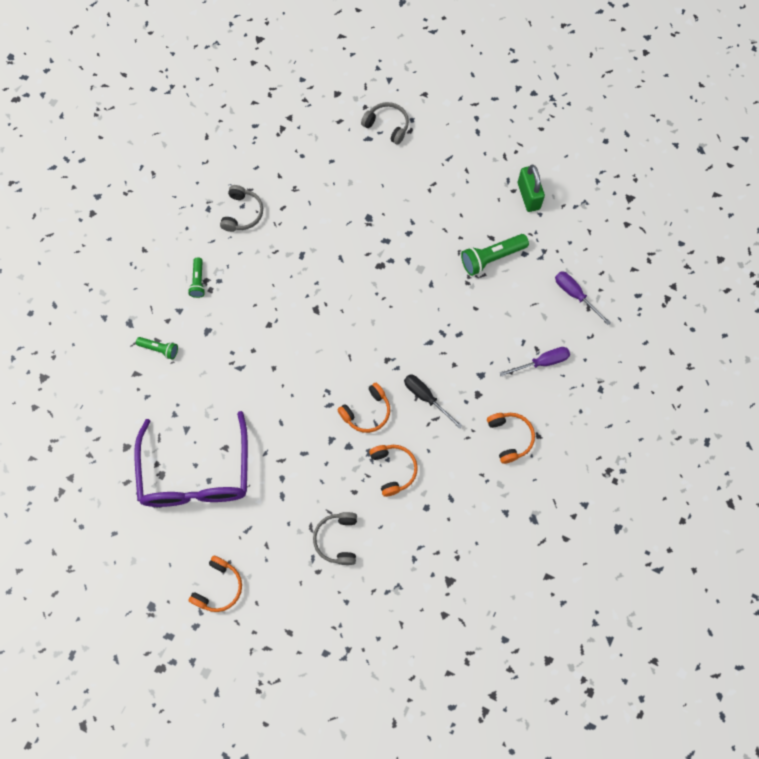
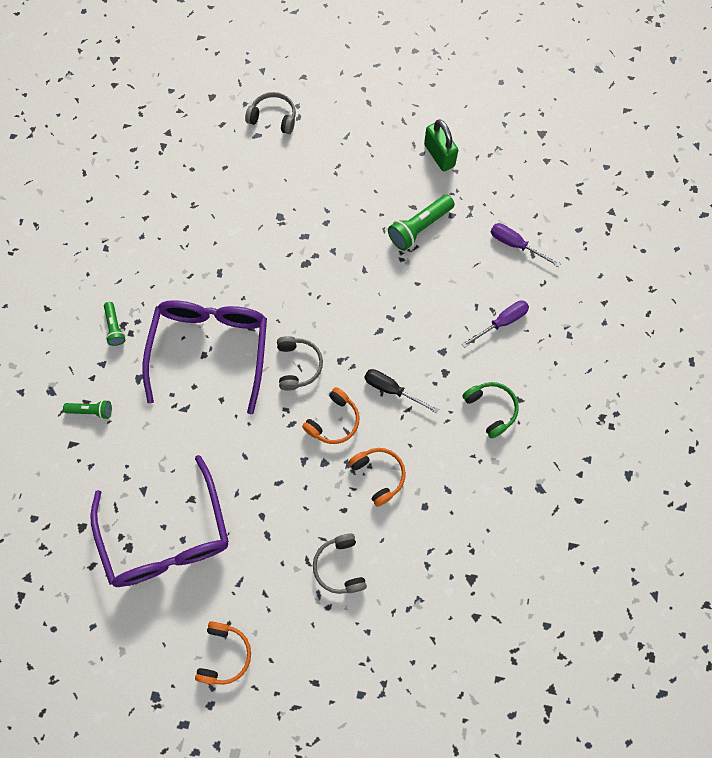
camera: 15 degrees left, 0 degrees up
(242, 213) = (144, 244): grey headphones -> grey headphones (298, 365)
(276, 321) = (210, 349): none -> purple glasses
(510, 437) = (491, 409): orange headphones -> green headphones

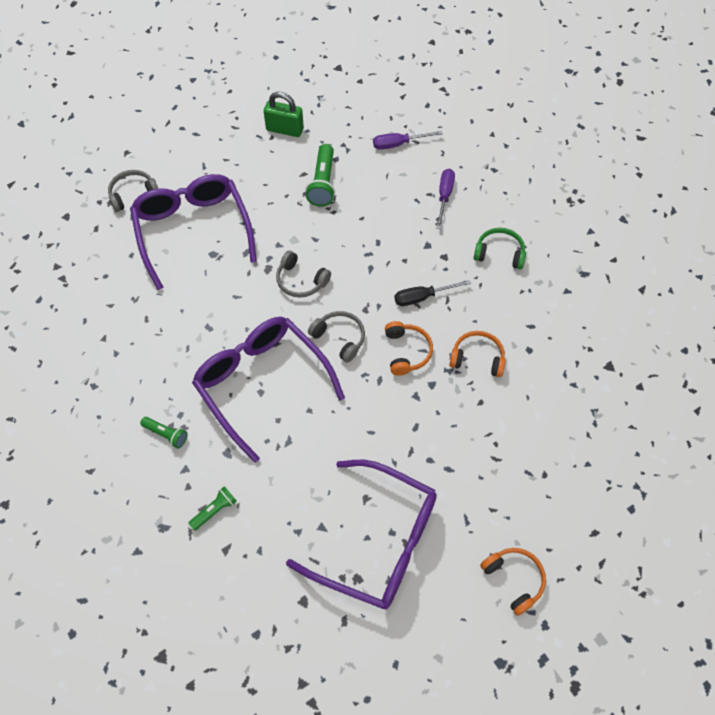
camera: 45 degrees left, 10 degrees down
(284, 185) = (193, 231): none -> purple glasses
(340, 566) = (521, 440): grey headphones -> grey headphones (301, 281)

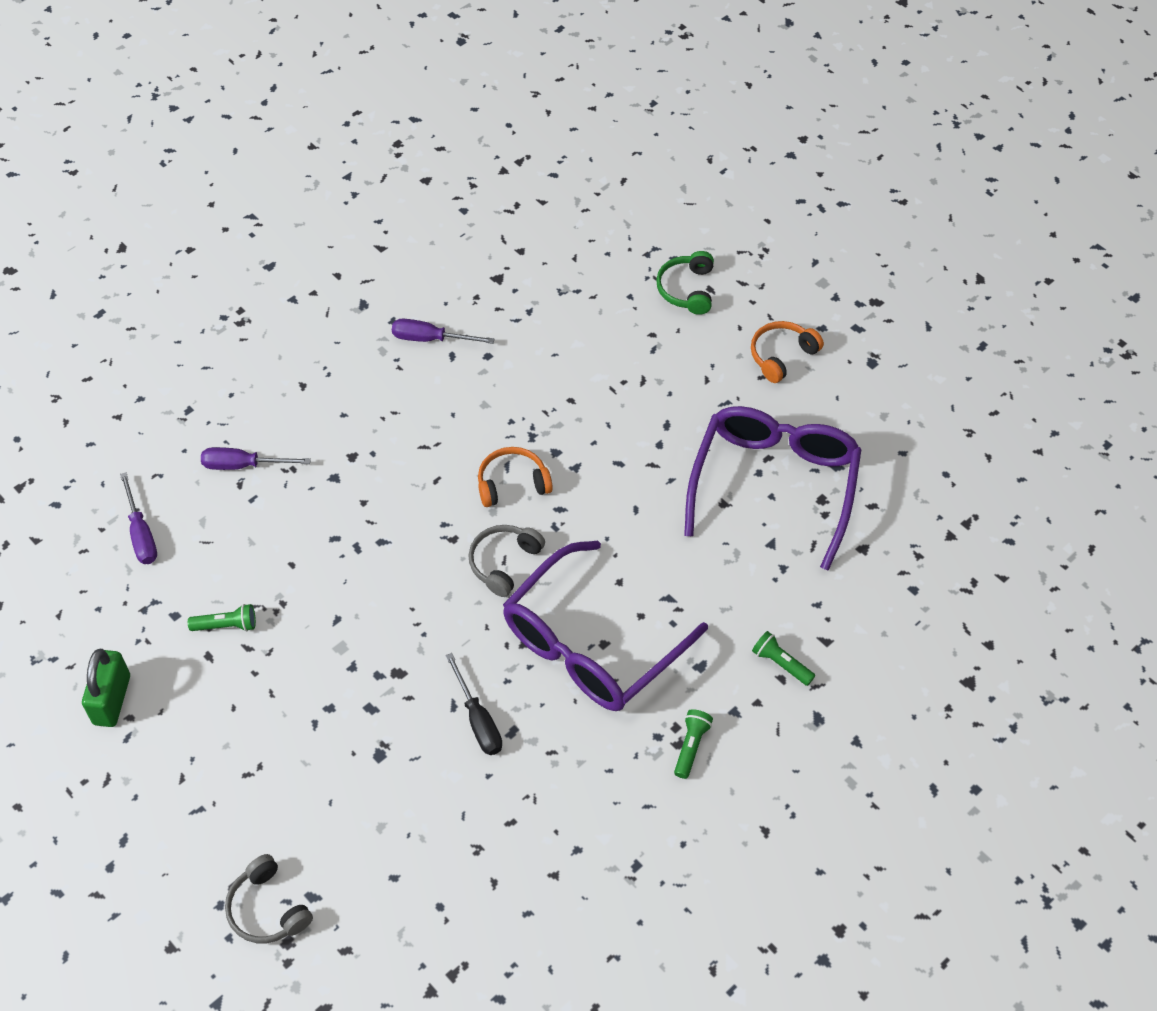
camera: 100 degrees left, 5 degrees down
(193, 231) = (337, 794): purple glasses -> none
(301, 281) = (415, 625): grey headphones -> none
(323, 183) = (226, 625): green flashlight -> green flashlight, size x0.59
(422, 297) = (423, 474): black screwdriver -> black screwdriver (478, 720)
(477, 358) = (509, 407): orange headphones -> none
(499, 253) = (340, 394): green headphones -> green headphones (687, 289)
(548, 313) = (430, 339): none -> purple screwdriver

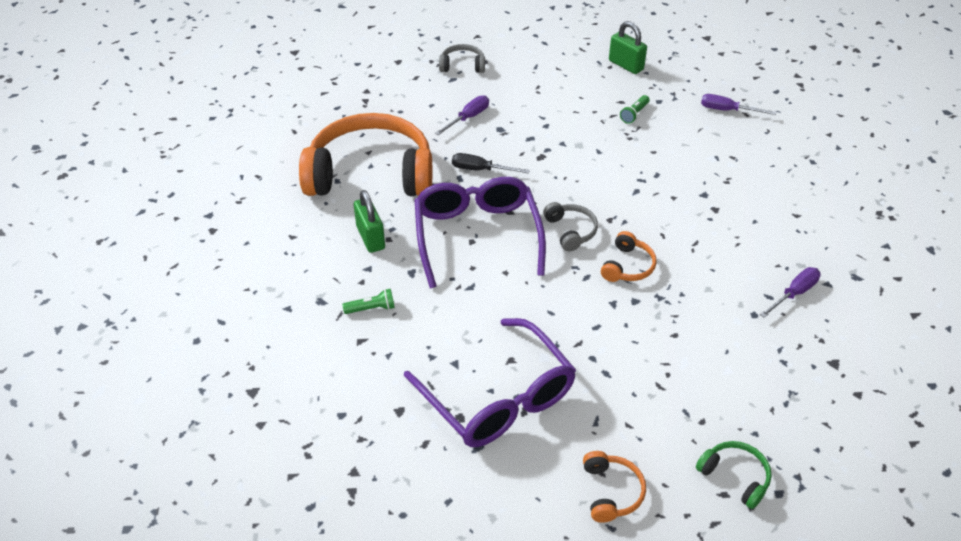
camera: 130 degrees right, 10 degrees down
(243, 465) = (746, 164): purple screwdriver -> purple screwdriver (468, 118)
(591, 836) = (371, 174): none -> orange headphones
(690, 746) = (371, 238): green flashlight -> green padlock

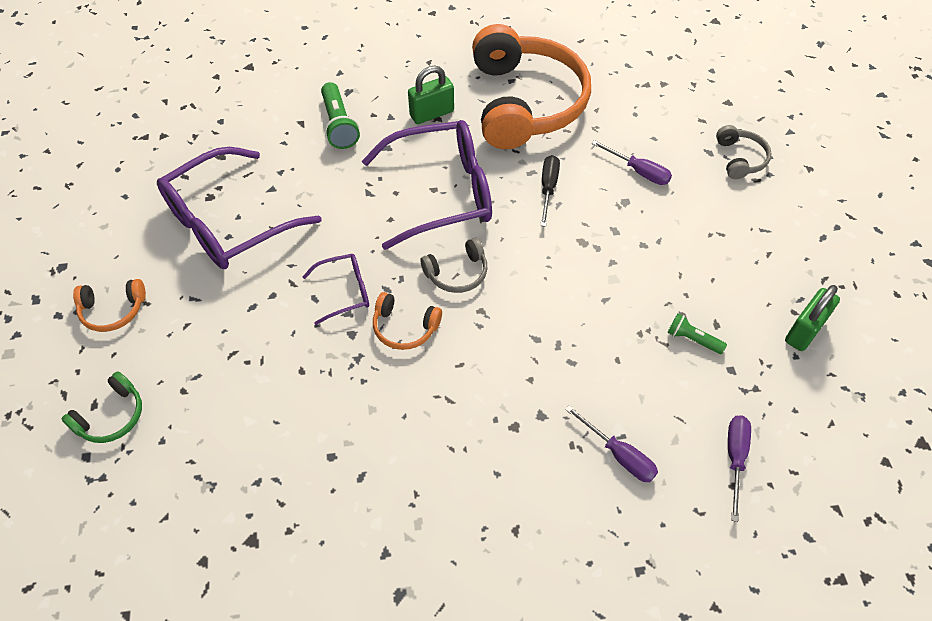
camera: 85 degrees right, 10 degrees up
(371, 308) = (339, 125): green flashlight -> green flashlight, size x1.69
(589, 305) = (345, 292): none -> purple glasses
(794, 293) = (366, 508): purple screwdriver -> purple screwdriver (619, 455)

